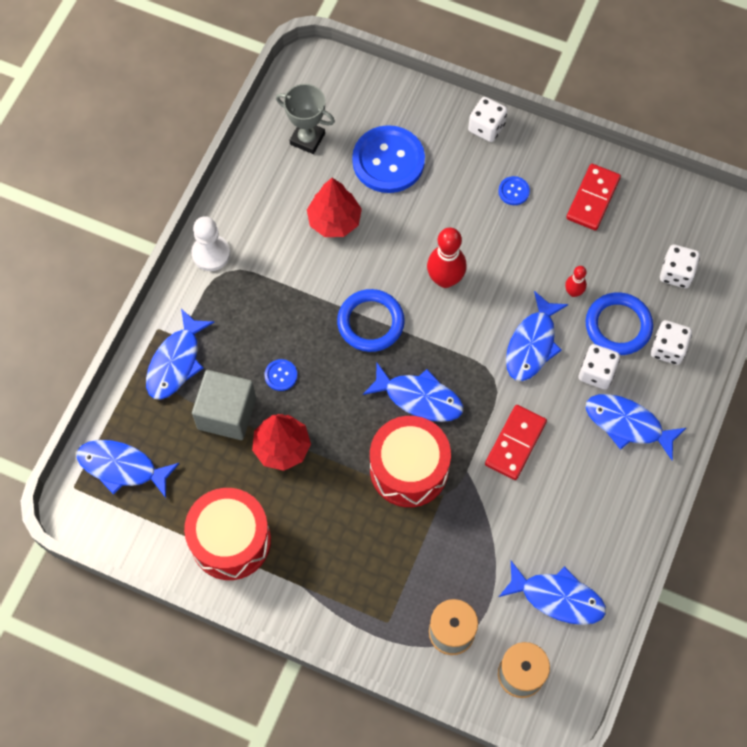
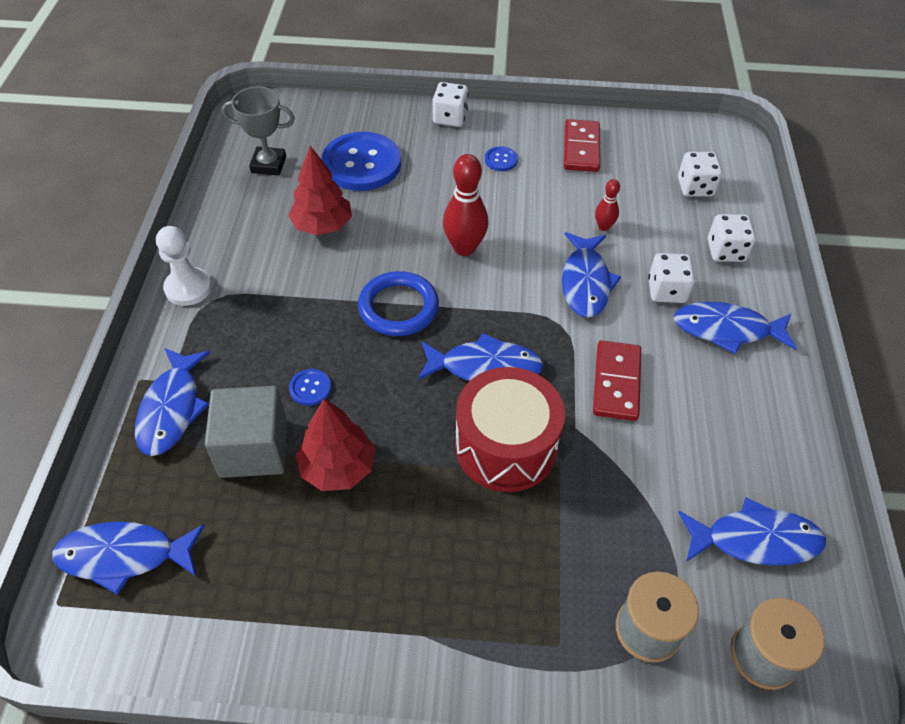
camera: 20 degrees left, 15 degrees down
(230, 540) = (304, 605): red drum -> none
(618, 326) = (664, 244): blue ring -> none

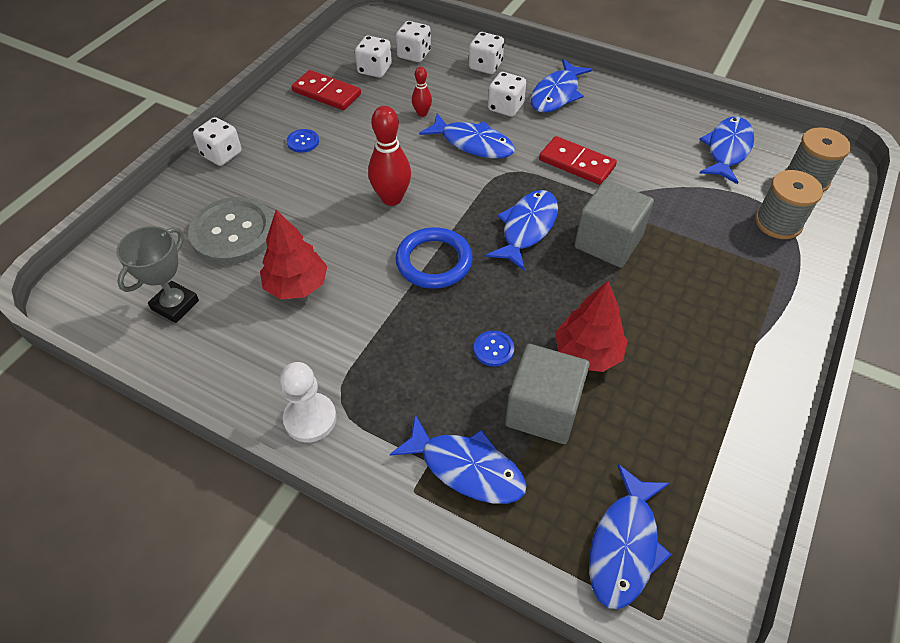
camera: 65 degrees left, 0 degrees up
(361, 164) = (233, 233): blue button -> grey button
(505, 446) = (608, 242): red drum -> grey cube
(645, 167) = (374, 69): none -> white dice

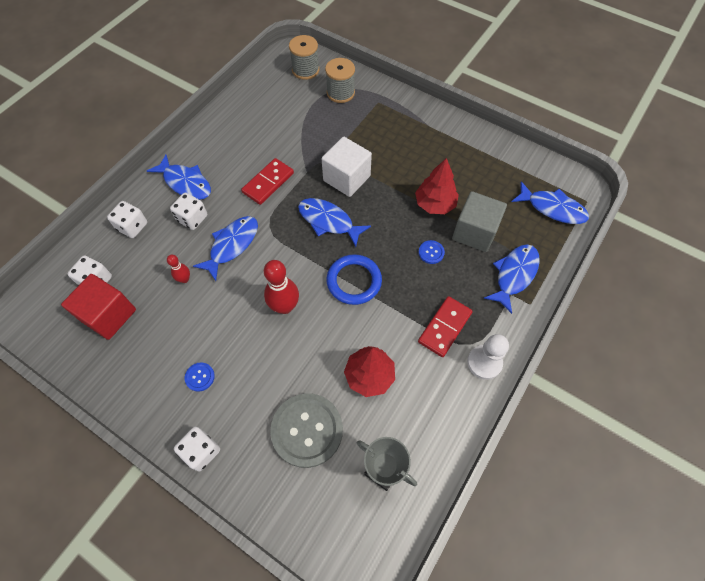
camera: 85 degrees left, 10 degrees up
(326, 93) = (133, 358): red domino -> red domino (445, 327)
(374, 69) = (109, 315): white dice -> red cube
(608, 242) = (346, 178): grey cube -> white cube
(727, 150) = (271, 99): blue fish -> none

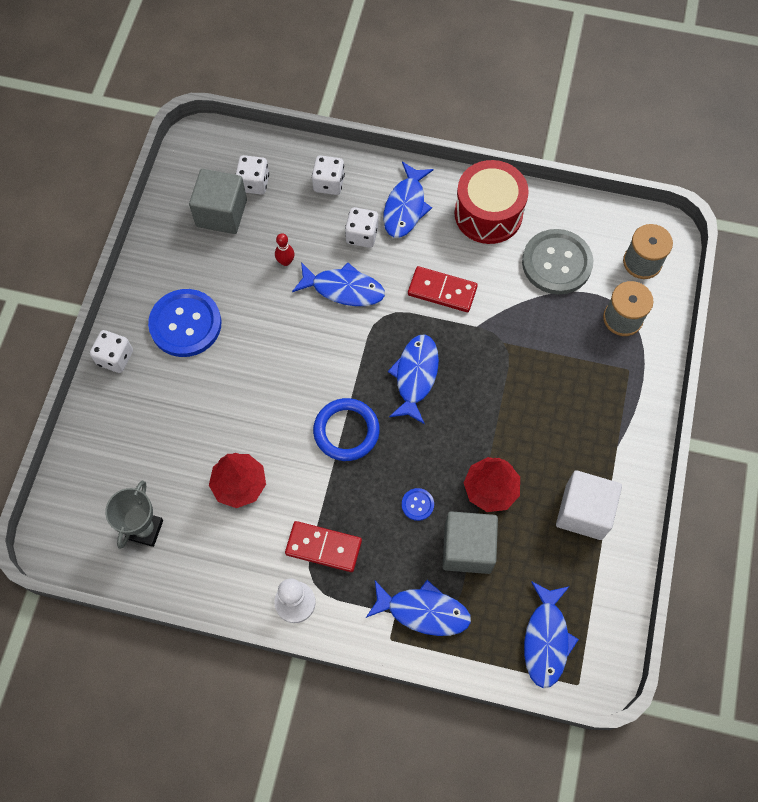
camera: 70 degrees right, 5 degrees up
(109, 315) = (221, 213): red cube -> grey cube
(200, 377) = (185, 324): blue button -> blue button, size x2.35
(222, 136) = (488, 214): none -> red drum
(285, 306) = (289, 371): red bowling pin -> none
(307, 430) = (163, 444): grey button -> grey button (556, 263)
(346, 178) = (486, 374): white cube -> white cube (583, 512)

